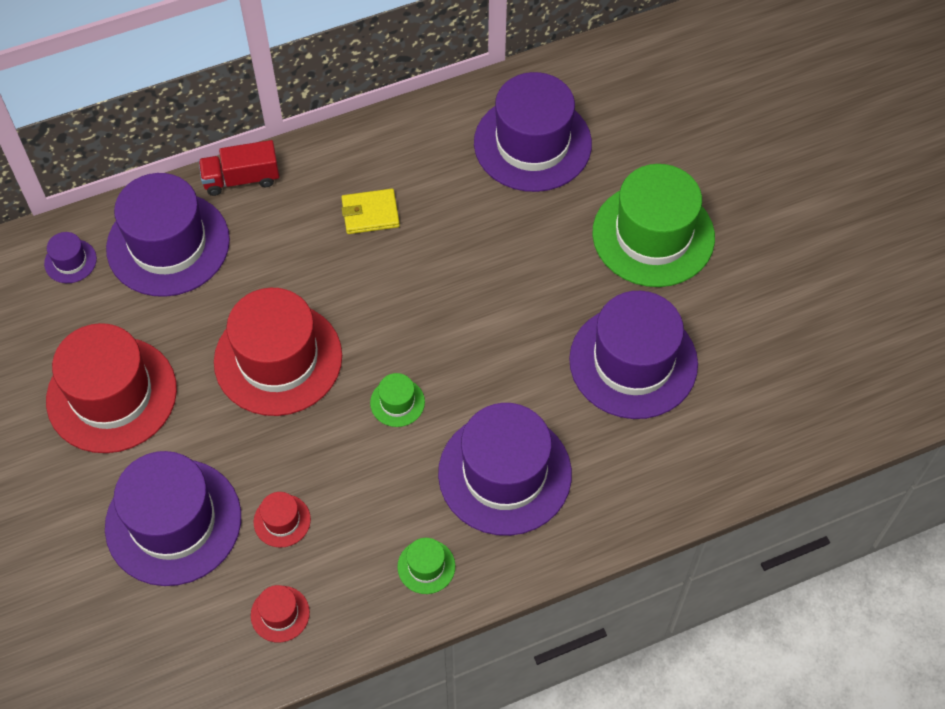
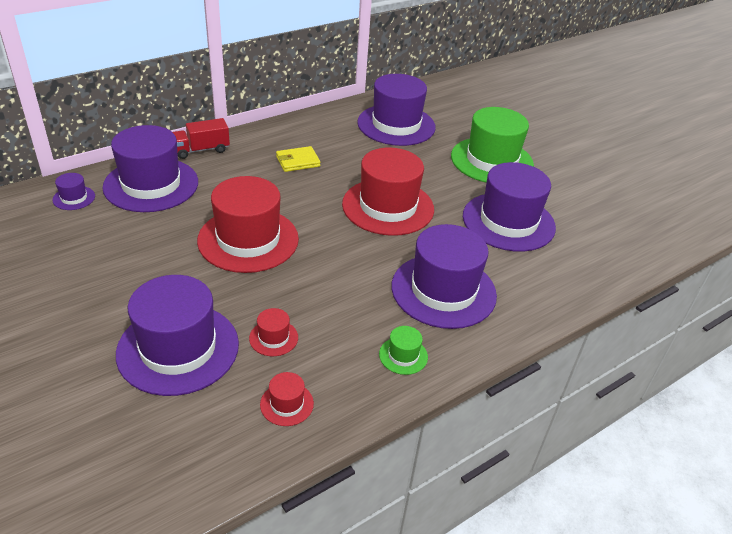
camera: 15 degrees left, 20 degrees down
(112, 394) = (114, 271): red hat -> red hat (388, 207)
(397, 402) = (347, 257): green hat -> none

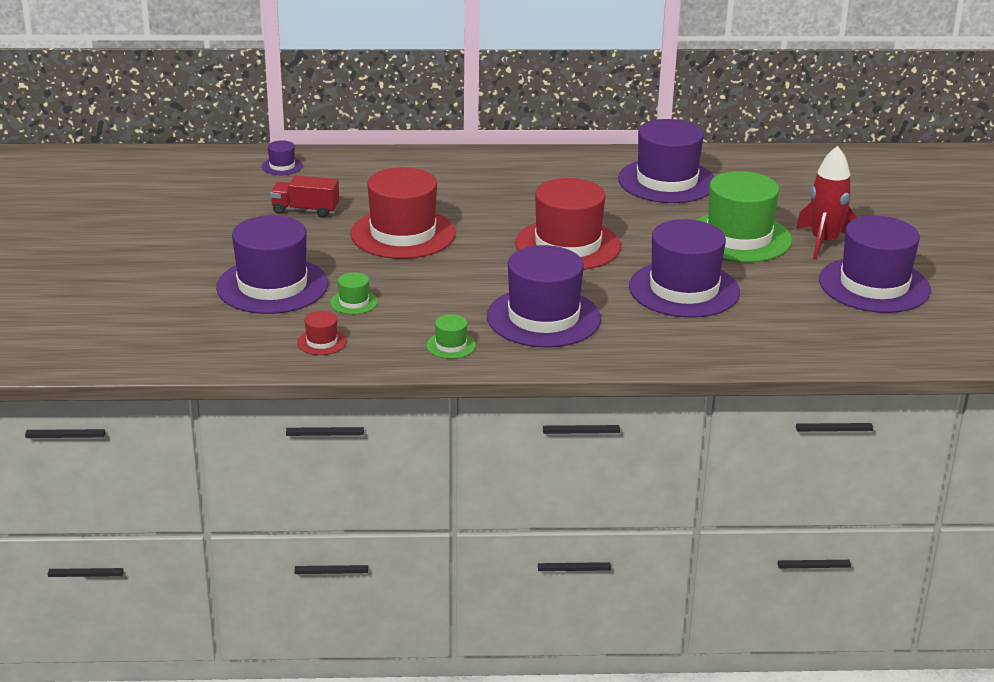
camera: 35 degrees right, 10 degrees down
(151, 184) = (357, 172): purple hat -> purple hat (874, 285)
(201, 150) = (431, 156): red truck -> red truck (305, 210)
(273, 338) = (354, 302): red hat -> green hat
(298, 161) = (518, 187): yellow wallet -> none
(544, 148) = (824, 242): none -> red rocket

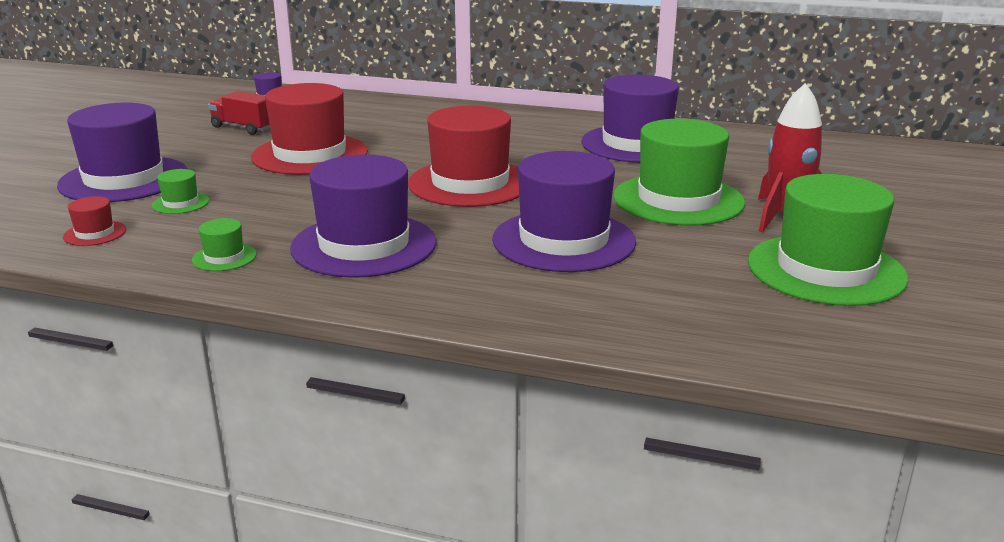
camera: 20 degrees right, 5 degrees down
(874, 285) = (825, 270): purple hat -> green hat

